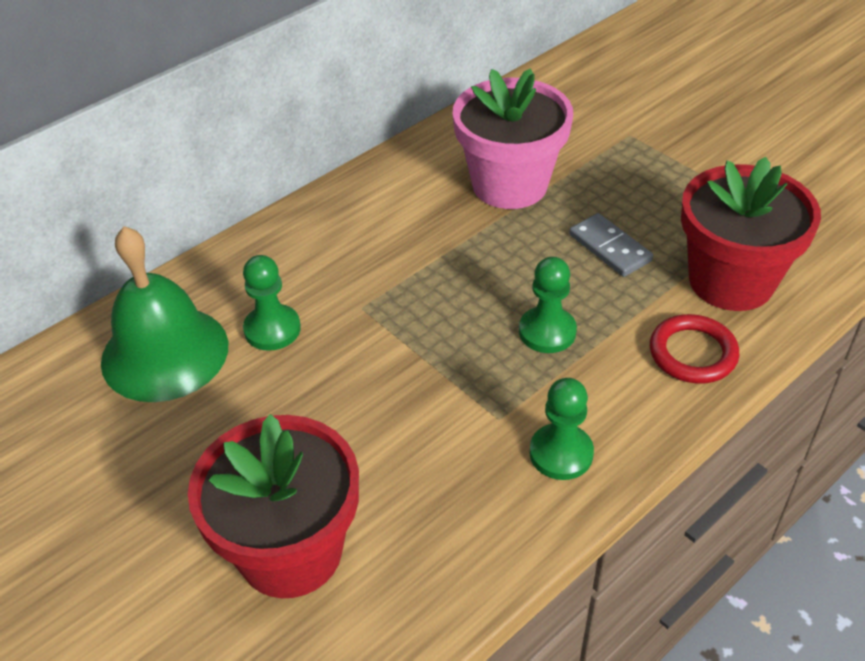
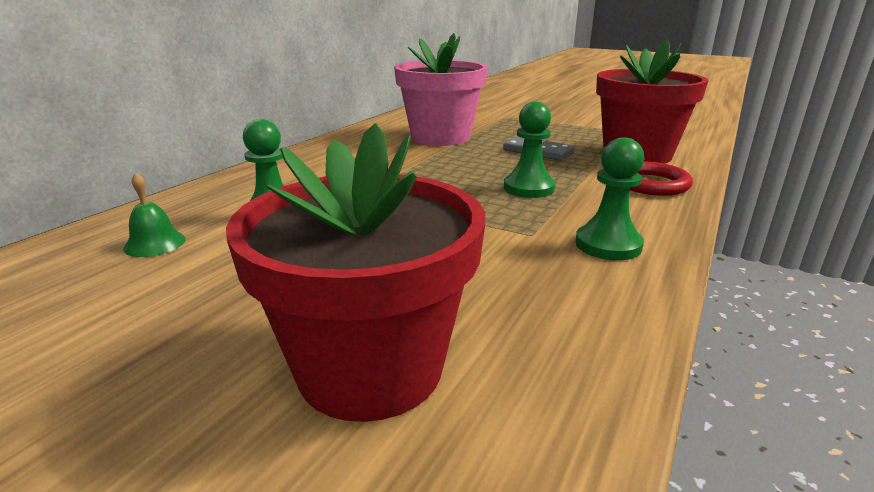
camera: 20 degrees left, 20 degrees down
(165, 353) = (155, 243): green bell -> green bell, size x0.40

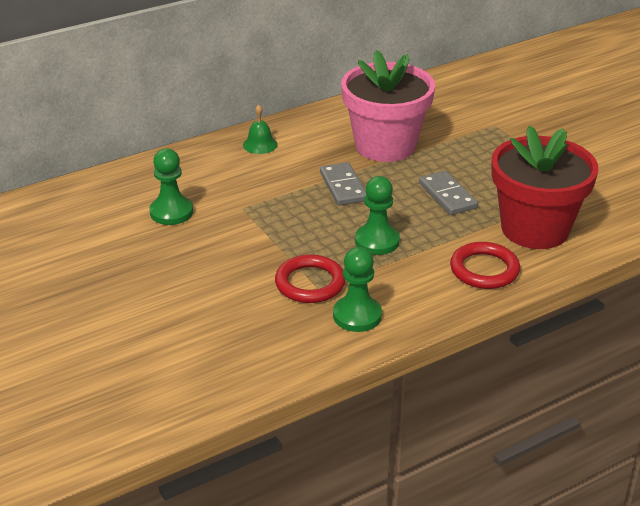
camera: 30 degrees right, 10 degrees up
(155, 243) = (89, 216): green bell -> green bell (260, 144)
(370, 368) = (138, 343): red flower pot -> none
(440, 163) = (343, 186): none -> grey domino
(515, 233) = (310, 283): none -> red ring

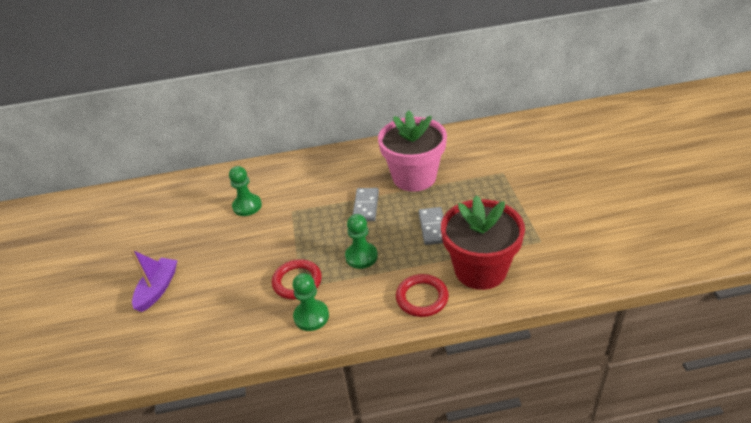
camera: 25 degrees right, 5 degrees up
(110, 329) = (158, 289): none -> purple boat
(260, 144) = (332, 162): green bell -> none

